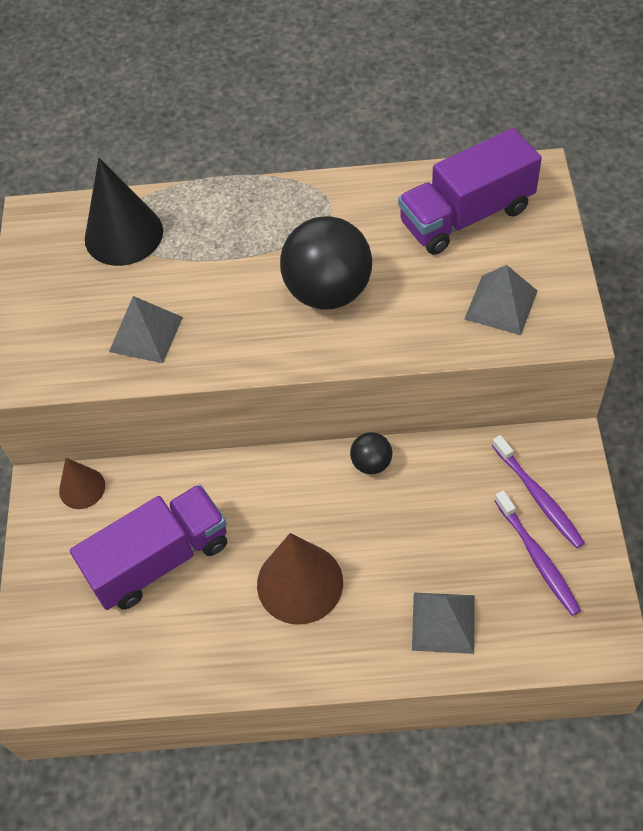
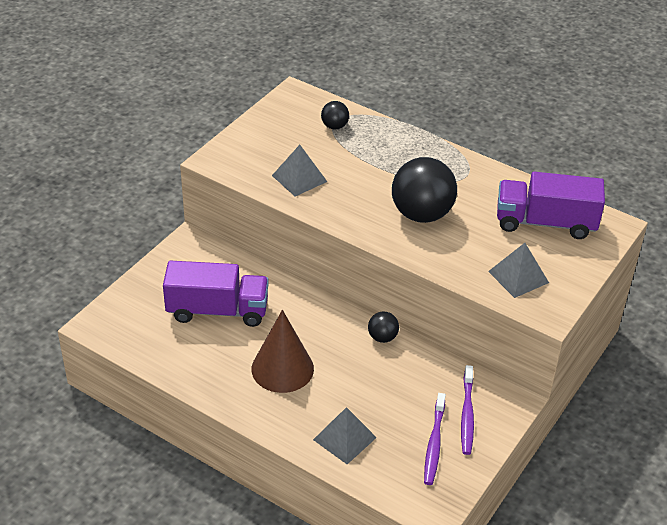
camera: 30 degrees right, 15 degrees down
(82, 488) = (209, 253): brown cone -> none
(123, 234) = (334, 126): black cone -> black ball

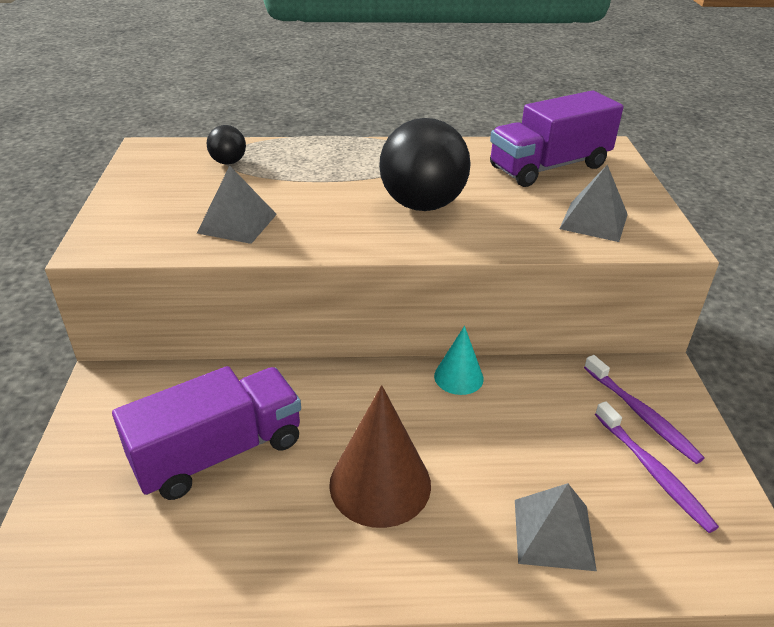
camera: 35 degrees left, 5 degrees down
(382, 337) = (458, 377): black ball -> turquoise cone

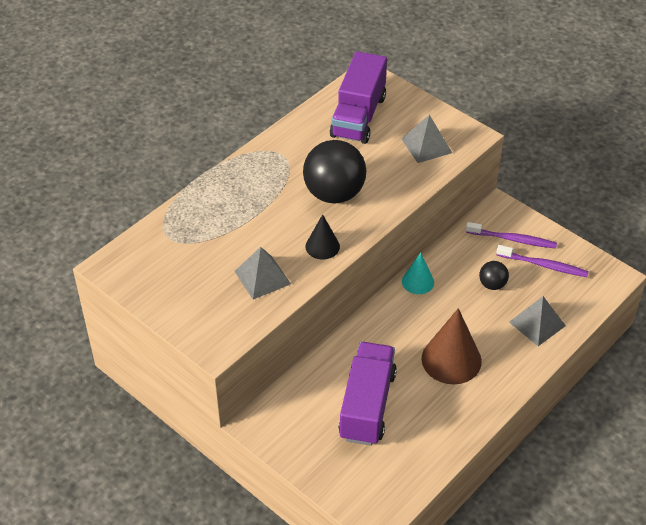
camera: 45 degrees left, 10 degrees up
(228, 162) = (180, 240): black ball -> black ball (492, 284)
(336, 235) = (322, 246): none -> black cone

